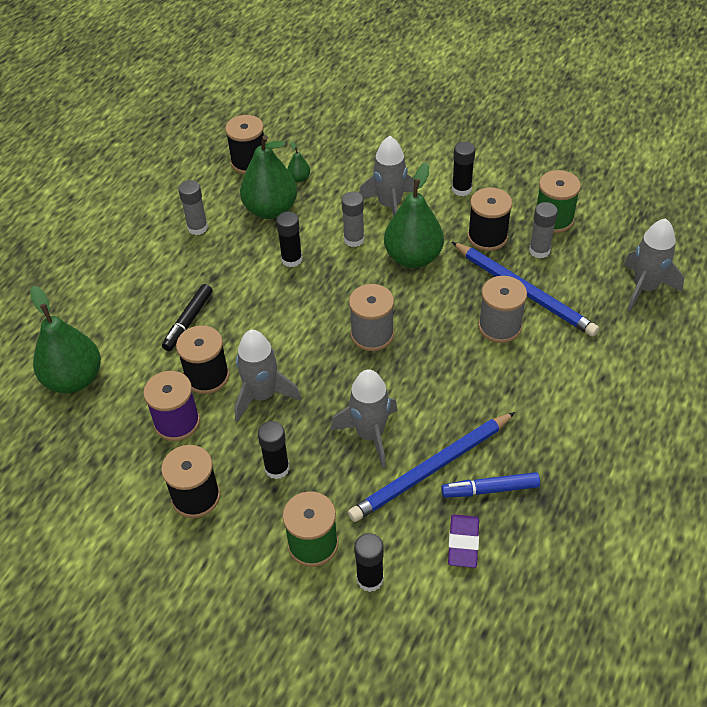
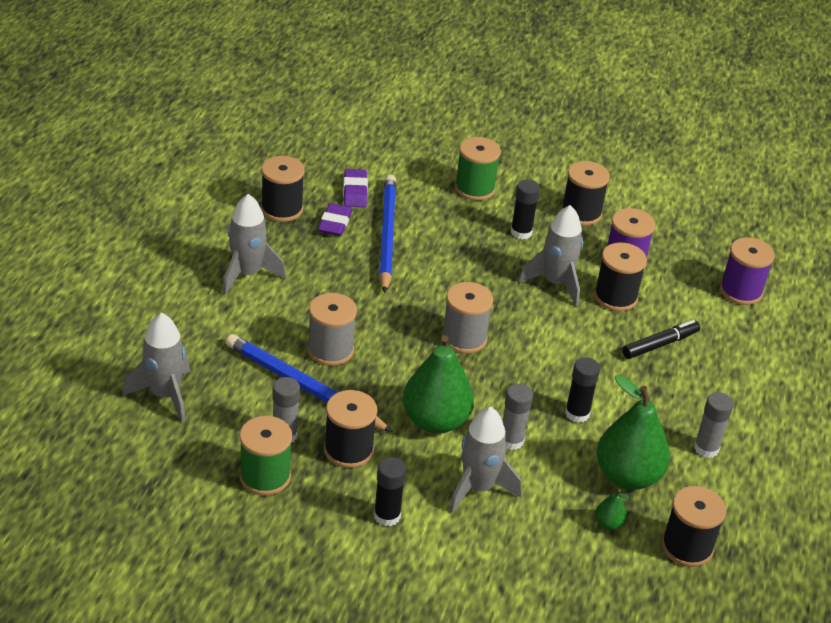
camera: 165 degrees right, 10 degrees down
(74, 379) = (741, 291): green pear -> purple spool
(188, 321) = (660, 344): black marker -> black marker turned 45 degrees clockwise
(370, 435) = (446, 257): grey rocket -> grey rocket (247, 274)
(370, 579) = (425, 171): black glue stick -> none
(431, 469) = (386, 235): blue pencil -> blue pencil turned 45 degrees counterclockwise
(490, 489) = (335, 223): blue marker -> purple eraser
(553, 515) = (282, 209): none -> black spool

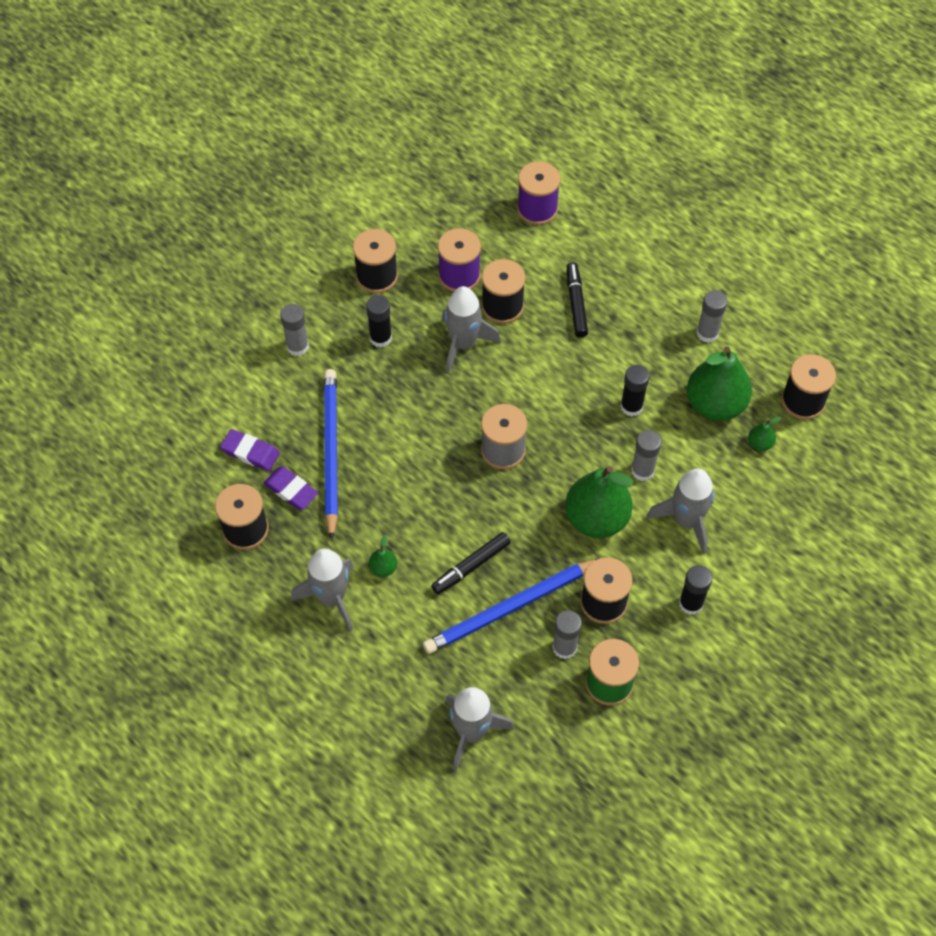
camera: 60 degrees left, 20 degrees up
(295, 296) = (383, 568): none -> green pear
(330, 350) = (471, 566): grey spool -> black marker
(386, 235) = (330, 452): blue pencil -> blue pencil turned 60 degrees clockwise
(475, 188) = (297, 346): green spool -> grey glue stick

